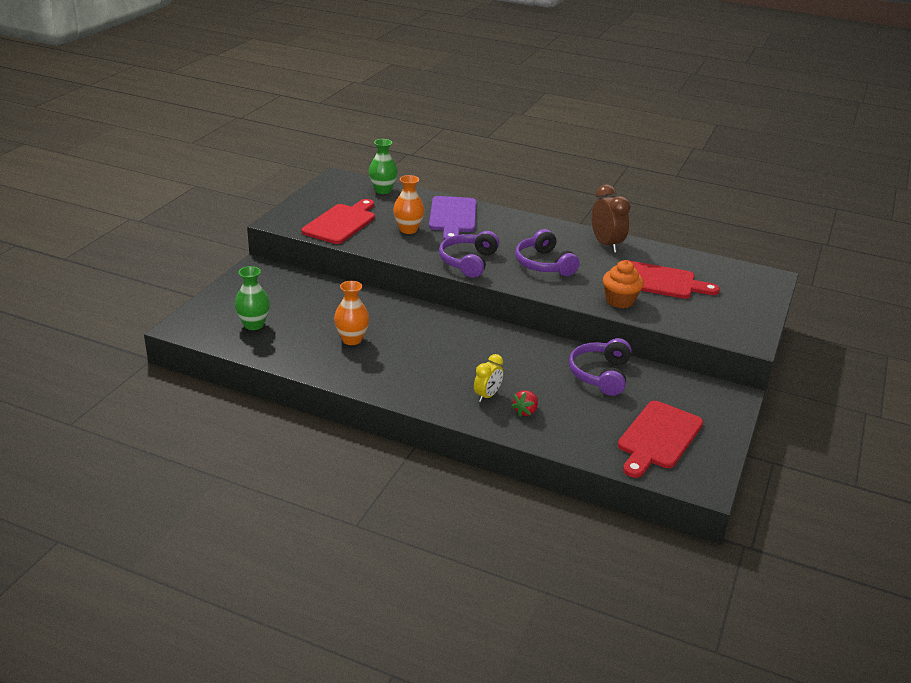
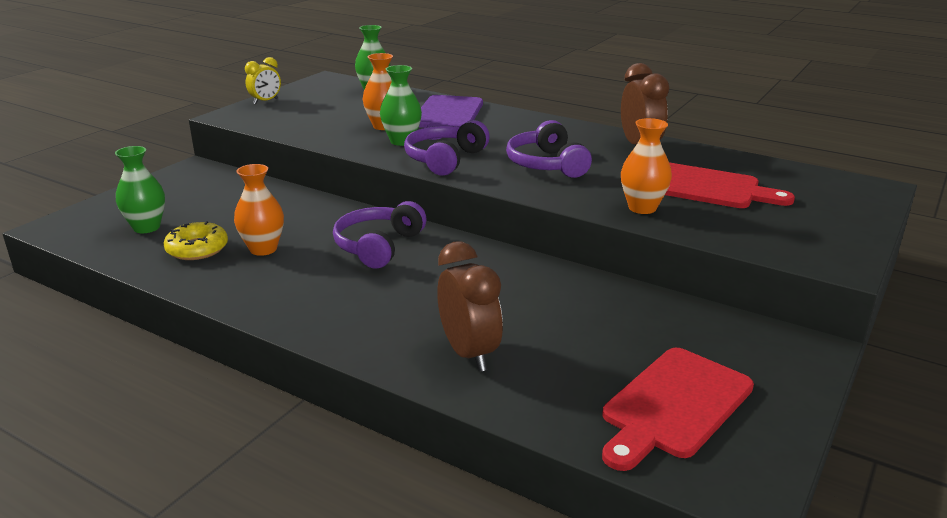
camera: 10 degrees right, 5 degrees down
(303, 342) = (197, 249): none -> yellow donut
(341, 223) = (304, 118): red cutting board -> none
(429, 245) = (402, 141): none -> green vase
(487, 396) = (419, 328): yellow clock -> yellow clock (265, 101)
(525, 411) = (469, 353): red strawberry -> brown clock
(600, 375) = (600, 308): purple headphones -> purple headphones (378, 246)
(619, 301) = (642, 208): orange cupcake -> orange vase

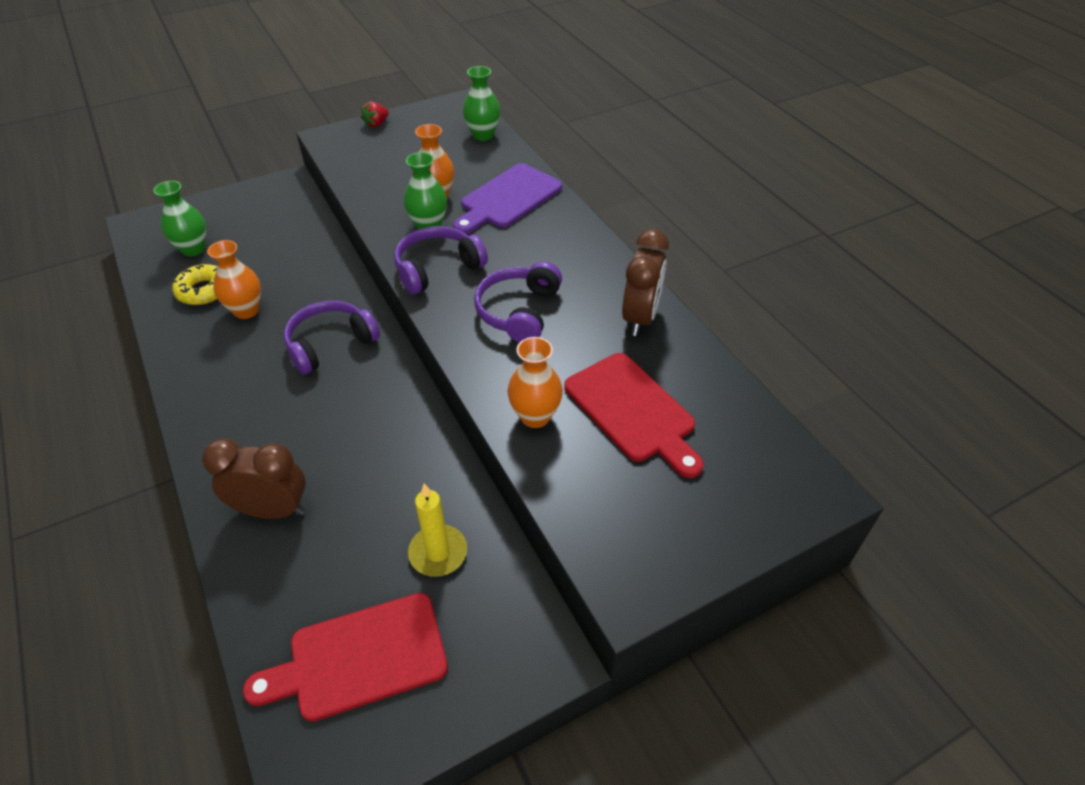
camera: 30 degrees right, 20 degrees up
(265, 101) = (376, 124): yellow clock -> red strawberry
(469, 353) = (272, 510): brown clock -> brown clock turned 90 degrees counterclockwise
(647, 327) = (438, 552): none -> yellow candle

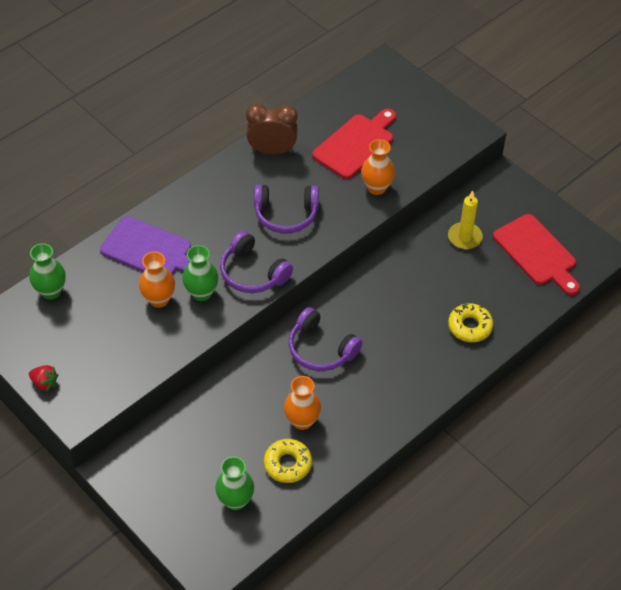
camera: 105 degrees left, 5 degrees up
(272, 510) = (470, 326): brown clock -> yellow donut

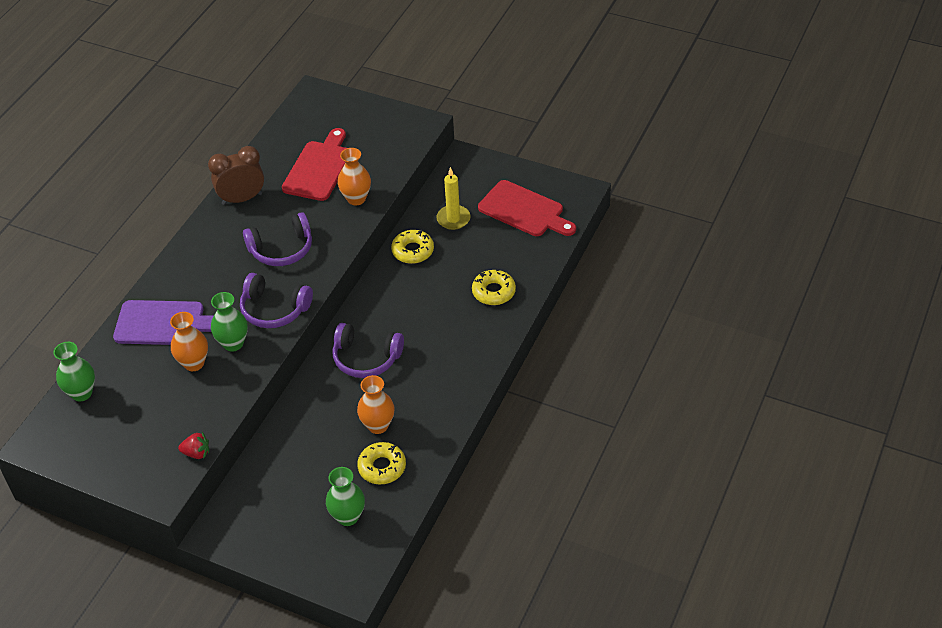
camera: 20 degrees left, 5 degrees down
(44, 383) = (115, 476): red strawberry -> red strawberry (197, 453)
(412, 256) = (413, 251): none -> yellow donut

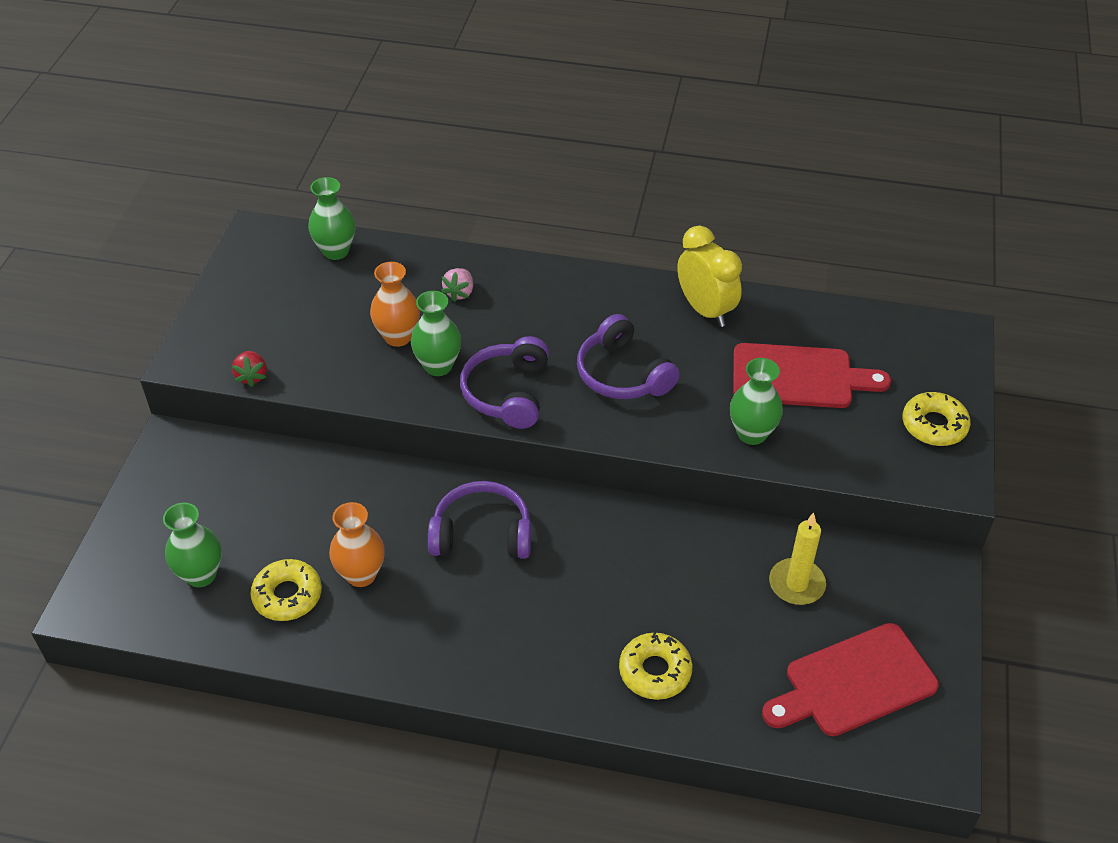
camera: 75 degrees right, 0 degrees up
(164, 323) = (459, 293): purple cutting board -> pink strawberry
(242, 199) = (705, 310): brown clock -> yellow clock
(356, 199) = (752, 434): orange vase -> green vase
(366, 358) = (482, 533): purple headphones -> purple headphones turned 90 degrees clockwise
(413, 251) = (709, 545): yellow donut -> yellow donut (934, 425)
(524, 211) = (853, 682): red cutting board -> red cutting board turned 45 degrees clockwise

